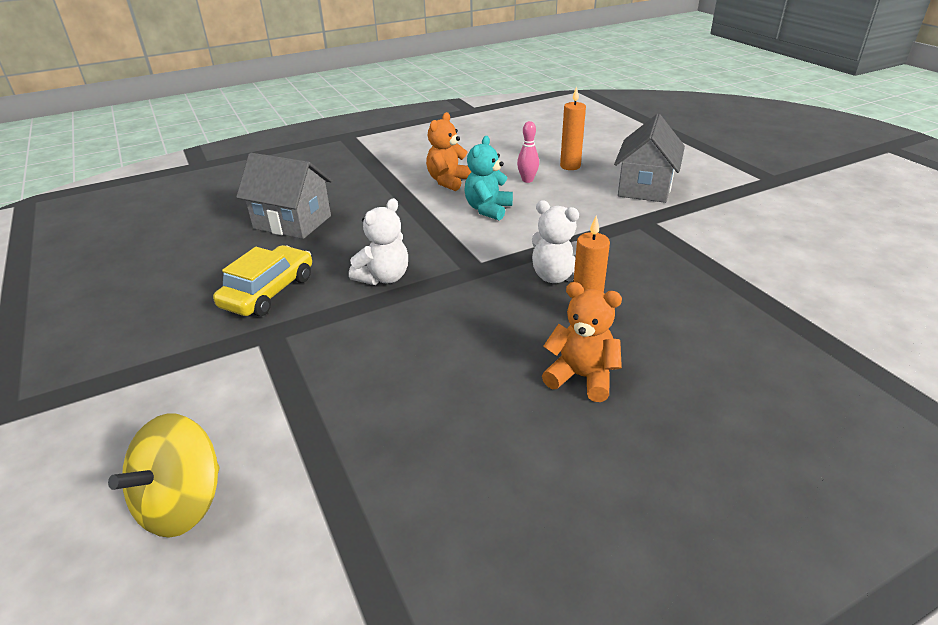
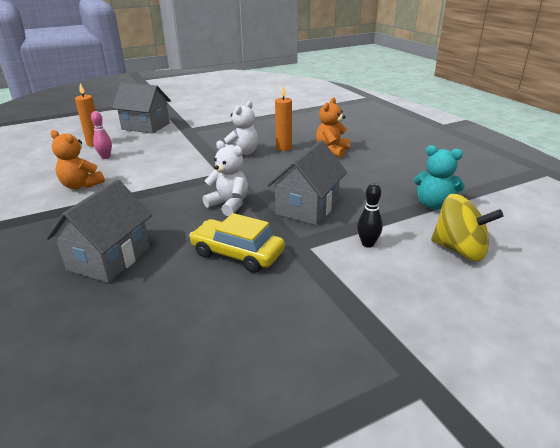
camera: 90 degrees left, 5 degrees down
(244, 397) = (368, 244): none -> black bowling pin
(360, 343) = (307, 208): none -> grey house
(488, 209) = (144, 170): turquoise teddy bear -> turquoise teddy bear (434, 205)

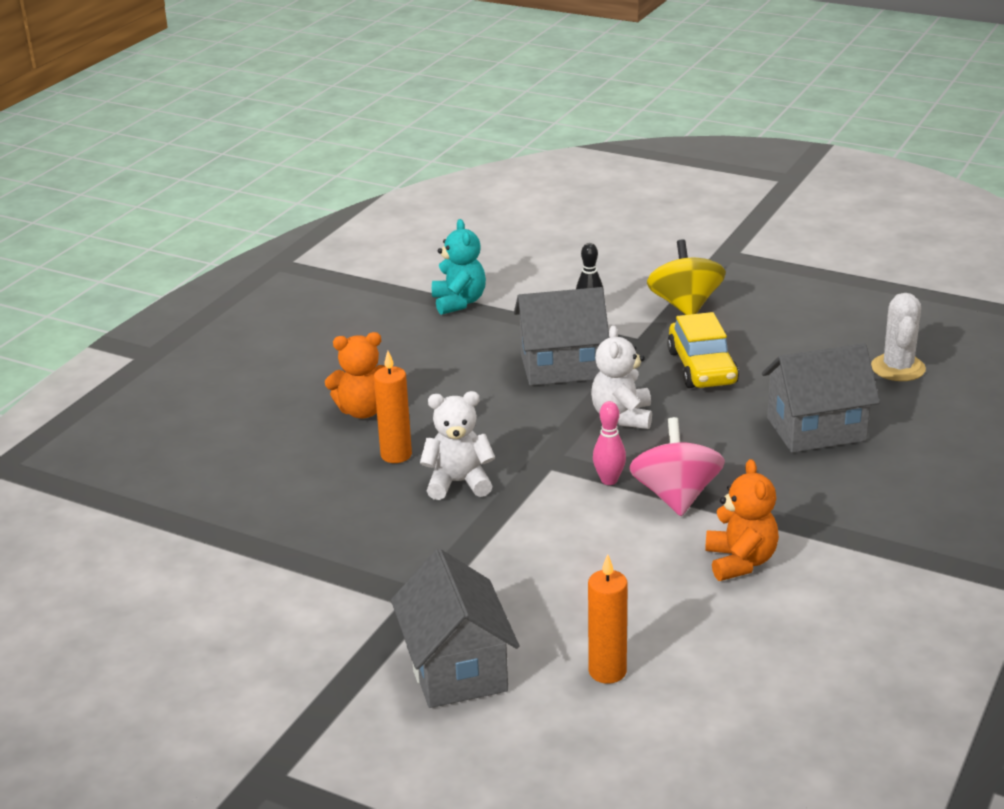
camera: 125 degrees left, 0 degrees up
(92, 350) = (898, 368): none -> white cactus
(105, 157) = (637, 611): pink bowling pin -> pink bowling pin (609, 480)
(145, 190) = (676, 496): none -> pink spinning top
(459, 250) = (540, 273): yellow spinning top -> yellow spinning top (685, 306)

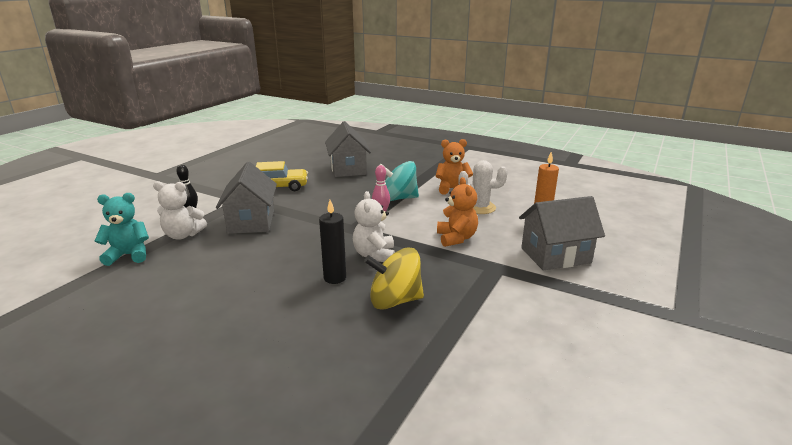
camera: 90 degrees left, 5 degrees down
(363, 411) = (267, 293): orange teddy bear -> orange teddy bear (456, 238)
(396, 455) = (335, 278): orange candle -> black candle
(622, 417) = (318, 207): white teddy bear -> white teddy bear (183, 235)
(676, 496) = (398, 198): pink spinning top -> turquoise spinning top
(685, 306) = (206, 187): yellow spinning top -> yellow spinning top (395, 300)
(898, 368) = (303, 152): white cactus -> white cactus (480, 207)

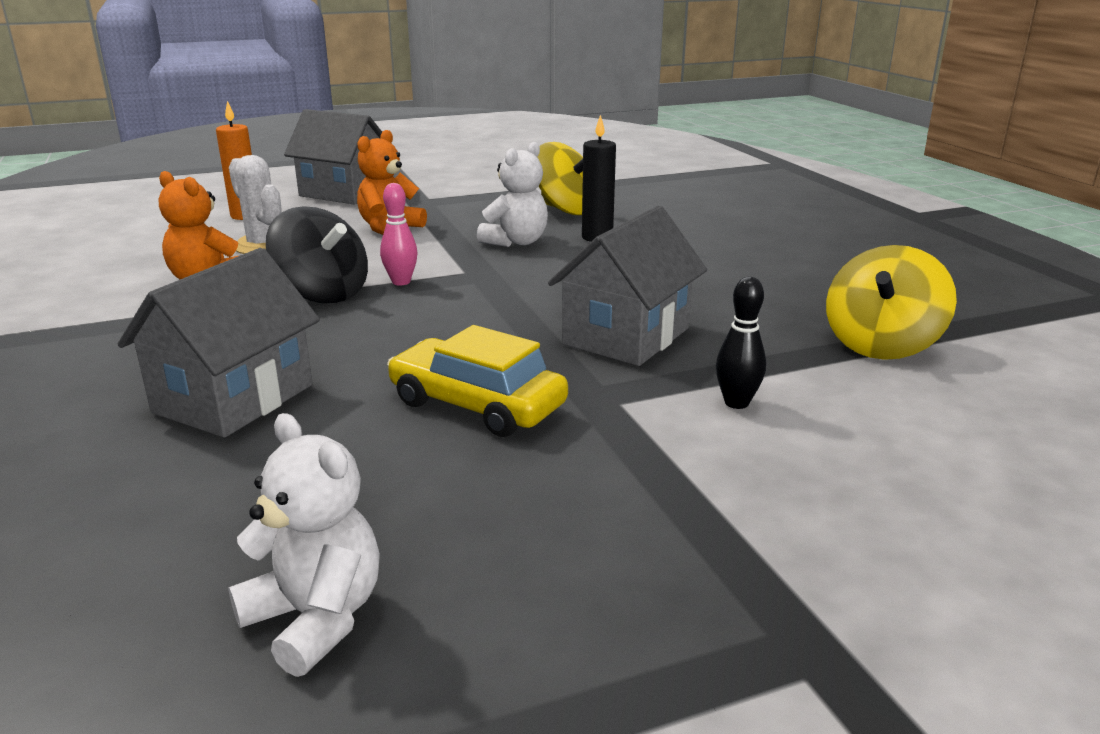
camera: 140 degrees left, 0 degrees up
(129, 255) = (881, 345): turquoise teddy bear -> yellow spinning top
(183, 235) = (772, 351): white teddy bear -> white teddy bear (316, 618)
(398, 198) = (322, 293): turquoise spinning top -> black spinning top

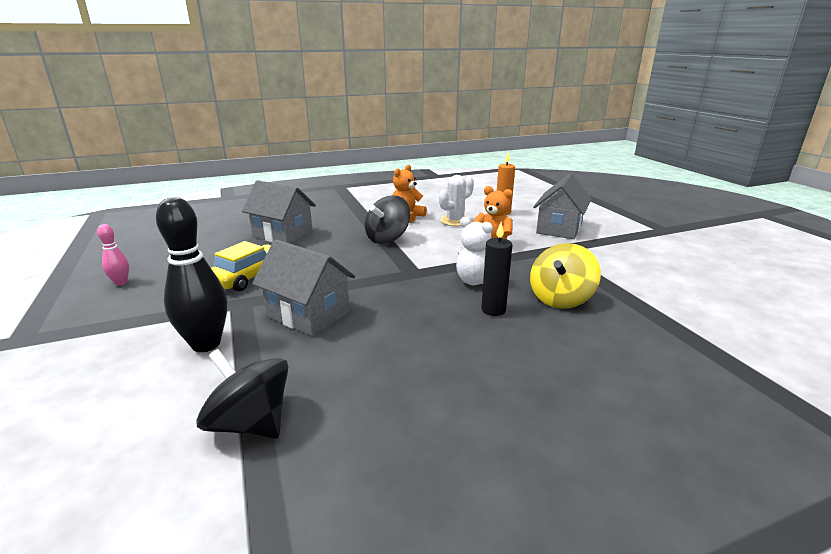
camera: 90 degrees right, 0 degrees up
(316, 618) = (134, 259): white teddy bear -> none
(401, 282) = (402, 253): pink bowling pin -> pink bowling pin (121, 283)
(736, 403) = (206, 344): black bowling pin -> black bowling pin, size x1.96
(881, 345) = (251, 424): yellow spinning top -> black spinning top

